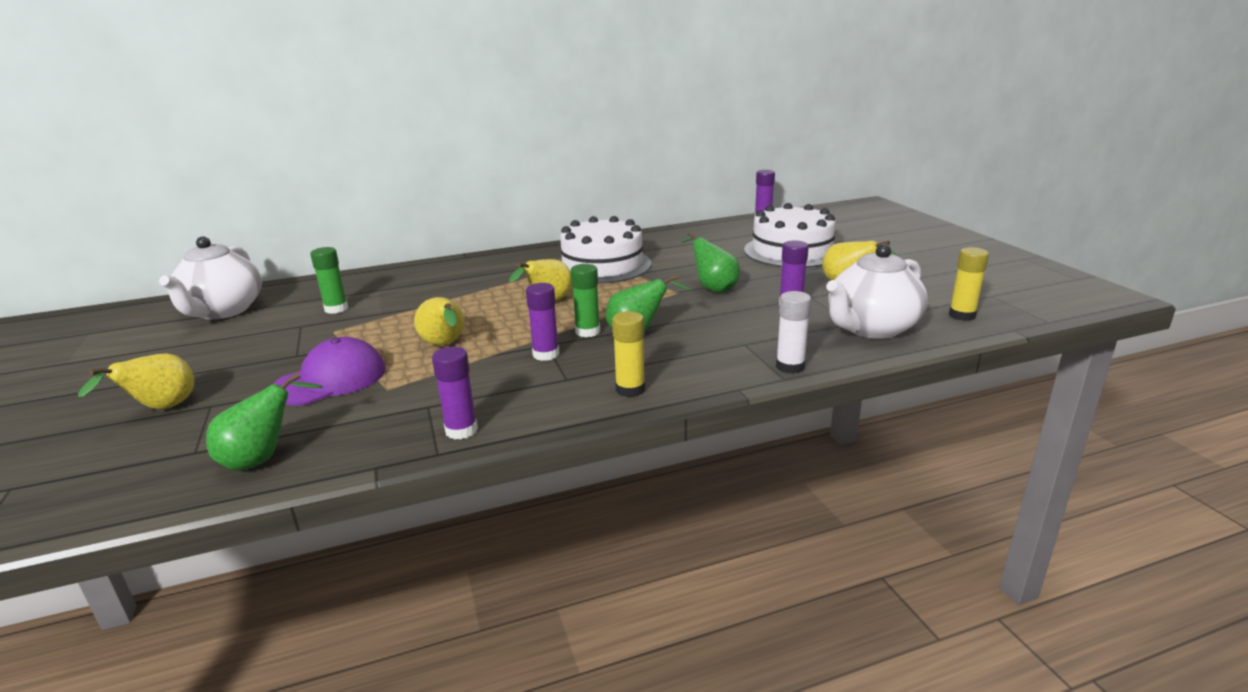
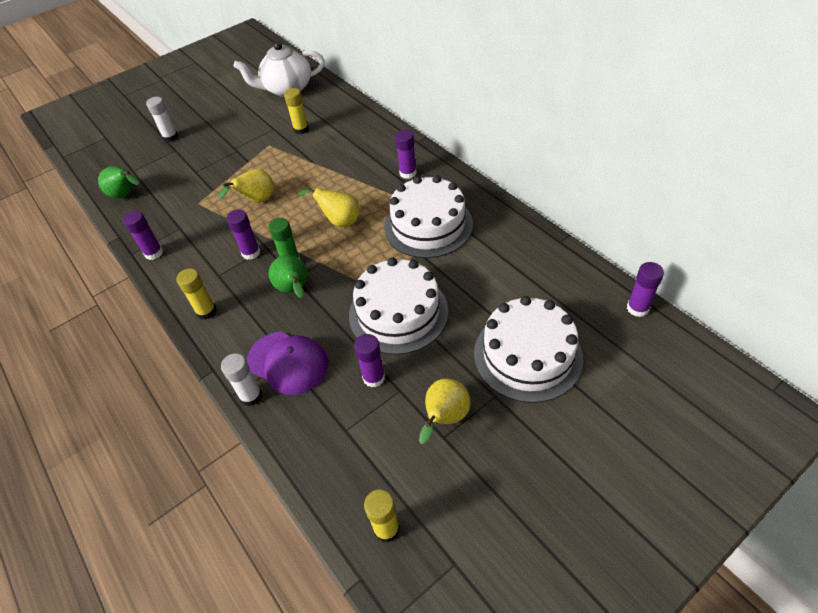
camera: 75 degrees right, 25 degrees up
(161, 409) = (170, 137): yellow pear -> white glue stick
(330, 380) = (206, 176): purple cap -> purple cap (288, 362)
(336, 309) = (301, 129): green glue stick -> yellow glue stick
(511, 265) = (408, 173): none -> purple glue stick
(713, 288) = (398, 313): green pear -> white cake
(871, 328) = (335, 447): white teapot -> none

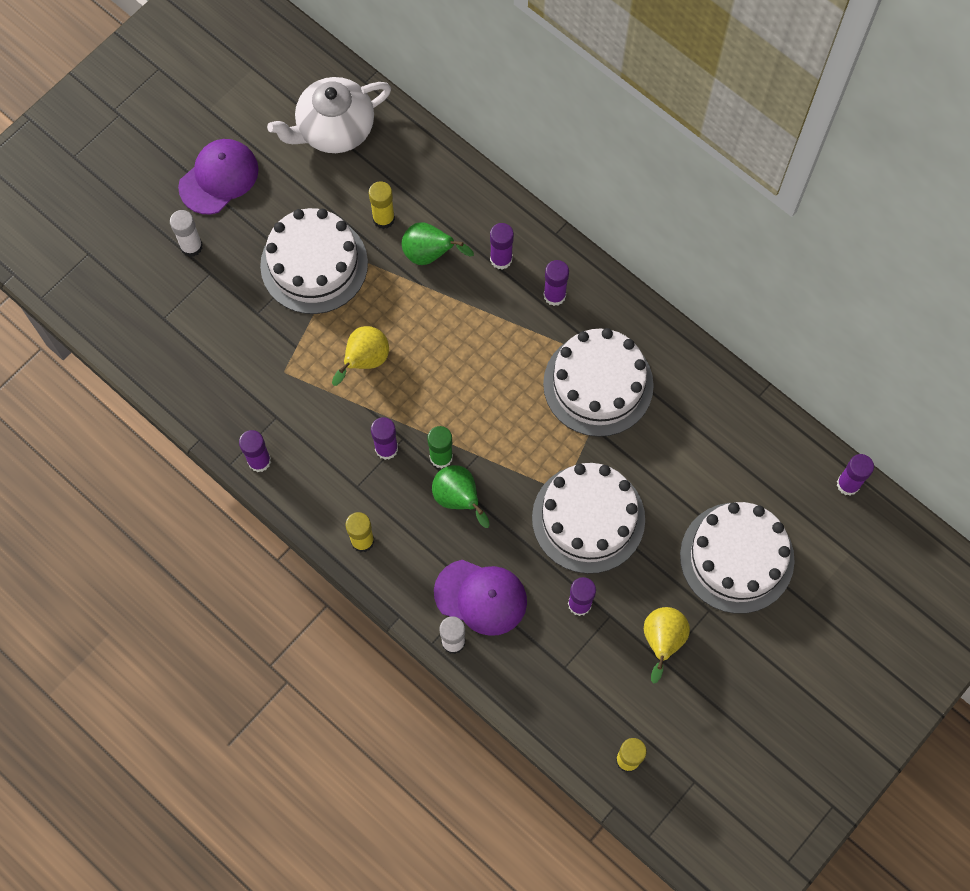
camera: 15 degrees left, 20 degrees up
(126, 195) = (176, 365): green pear -> green pear (429, 254)
(205, 107) = (219, 178): none -> purple cap
(245, 149) = (314, 264): none -> white cake
(339, 221) = (484, 387): yellow pear -> none
(374, 152) = (501, 259): none -> purple glue stick

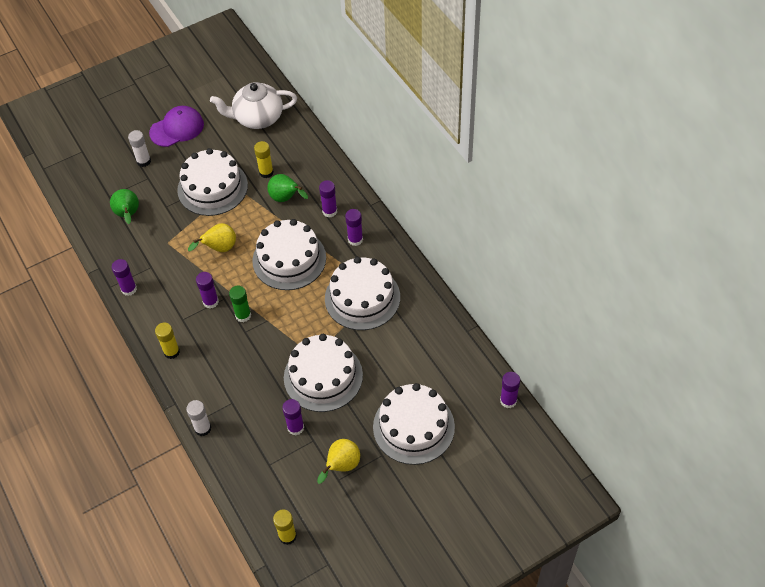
camera: 20 degrees right, 15 degrees down
(458, 499) = (243, 343): green pear -> green pear (128, 215)
(472, 351) = (289, 259): none -> white cake
(481, 597) = (232, 406): purple cap -> none

